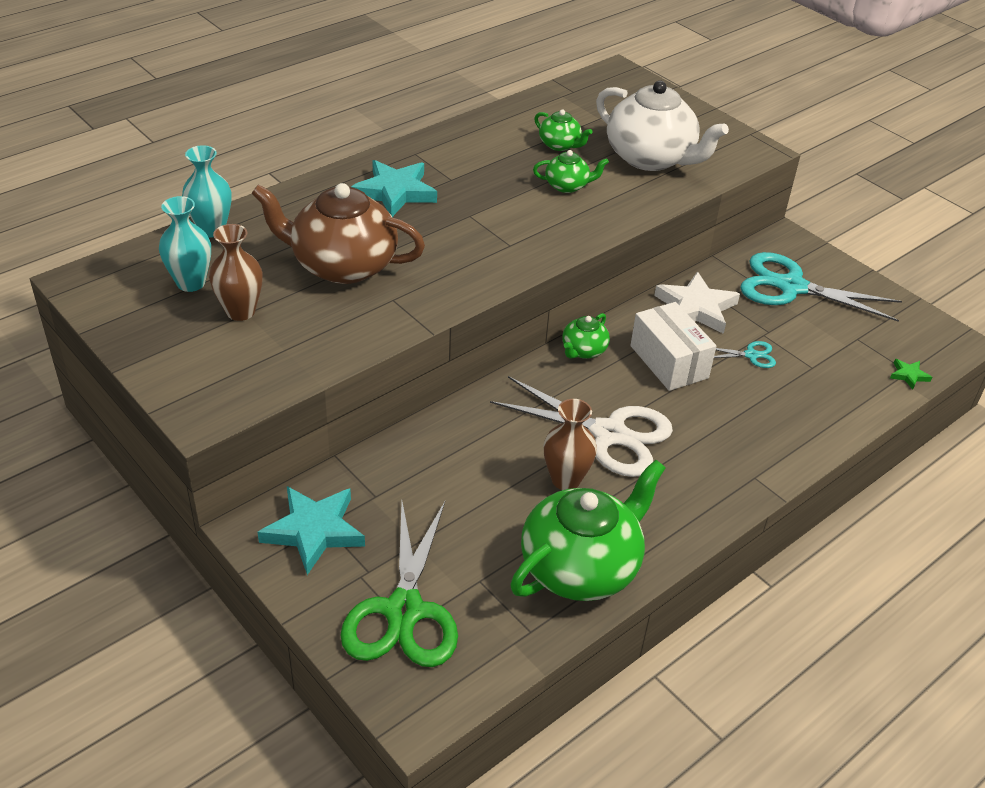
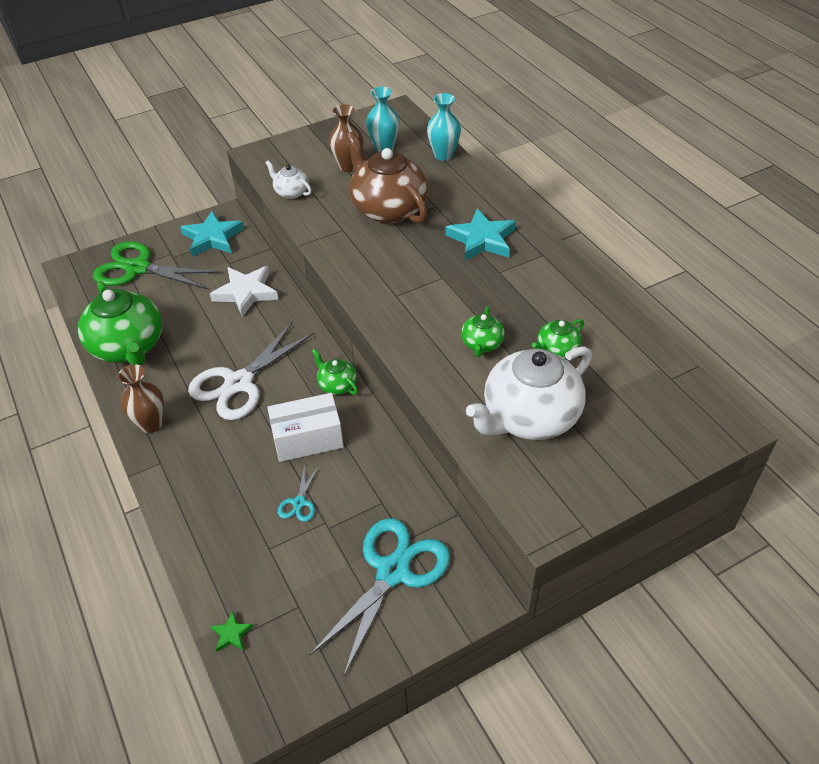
camera: 105 degrees right, 5 degrees up
(310, 359) = (291, 192): none -> white teapot
(342, 265) = (388, 209): brown teapot -> brown teapot turned 60 degrees counterclockwise
(565, 480) = (204, 351): brown vase -> brown vase (151, 424)
(696, 308) = (375, 477): white star -> white star (246, 293)

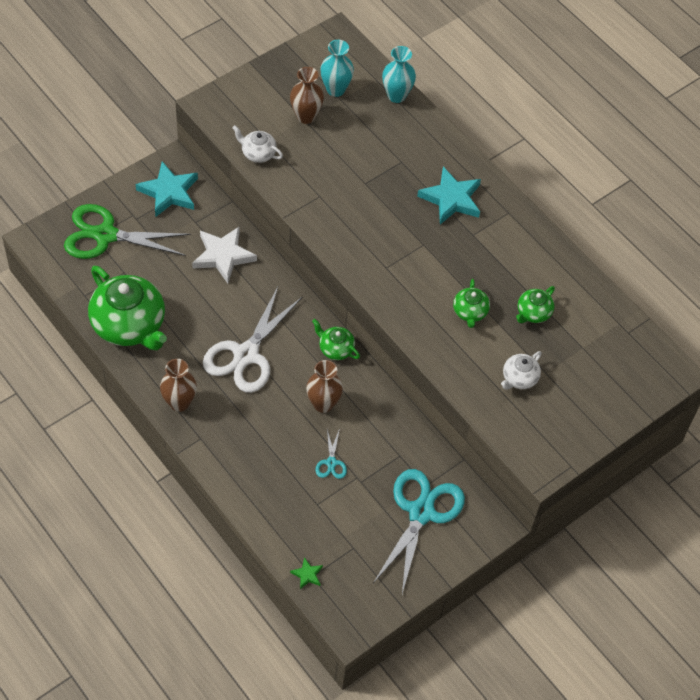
camera: 15 degrees left, 10 degrees up
(307, 439) = (323, 404): white box -> brown vase
(388, 209) = (357, 168): brown teapot -> none
(529, 417) = (519, 378): white teapot -> white teapot, size x0.47

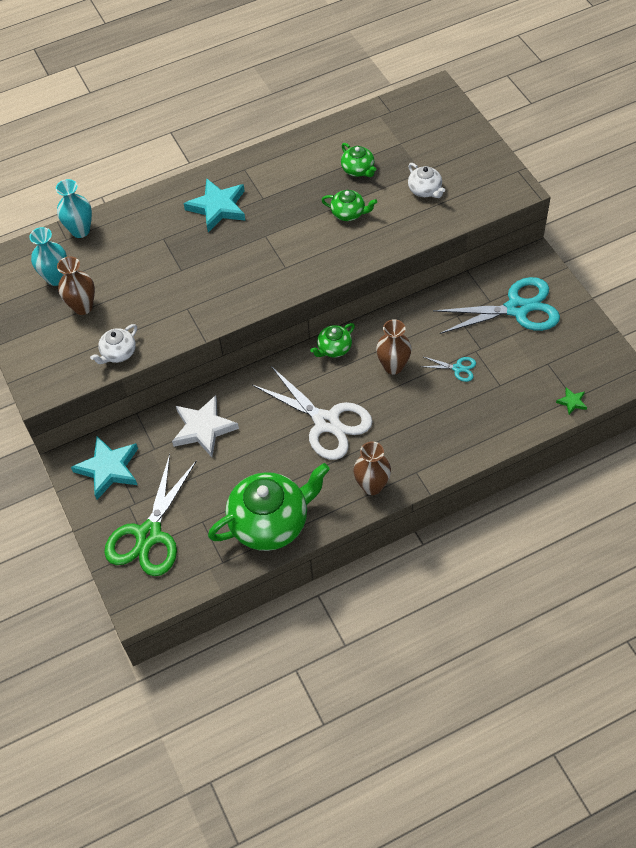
camera: 70 degrees left, 0 degrees up
(421, 512) = (517, 308): turquoise scissors -> turquoise scissors turned 135 degrees clockwise

